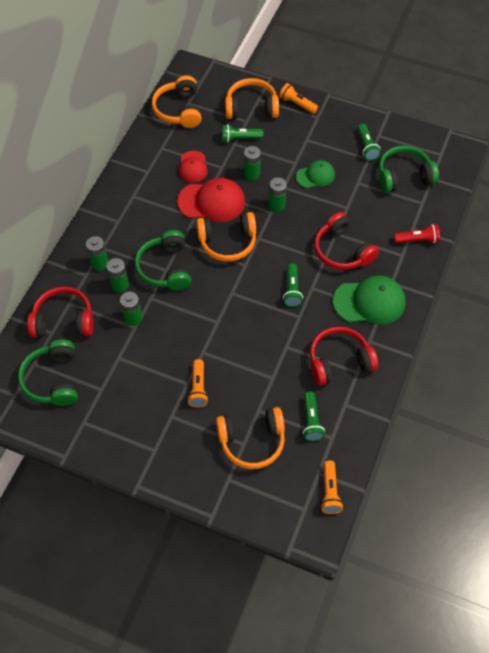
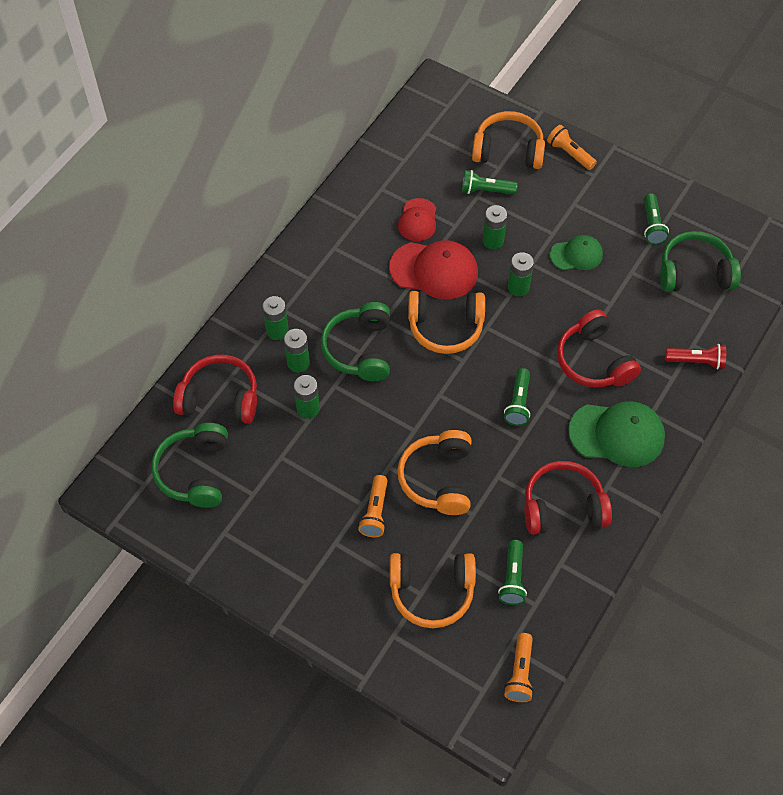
camera: 10 degrees right, 0 degrees up
(179, 110) = (412, 141): orange headphones -> orange headphones (438, 479)

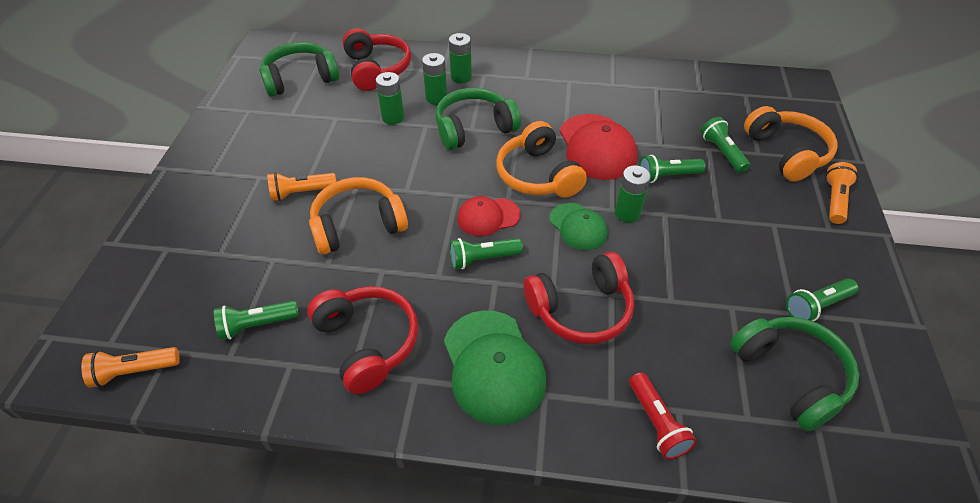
camera: 65 degrees right, 10 degrees down
(417, 220) = (643, 119): red cap -> red cap (488, 217)
(431, 592) = (223, 262): orange headphones -> none
(493, 241) = (667, 176): green battery -> green flashlight
(576, 255) = (710, 248): green cap -> green cap (578, 226)
(593, 361) = (581, 309): red headphones -> red headphones turned 150 degrees counterclockwise

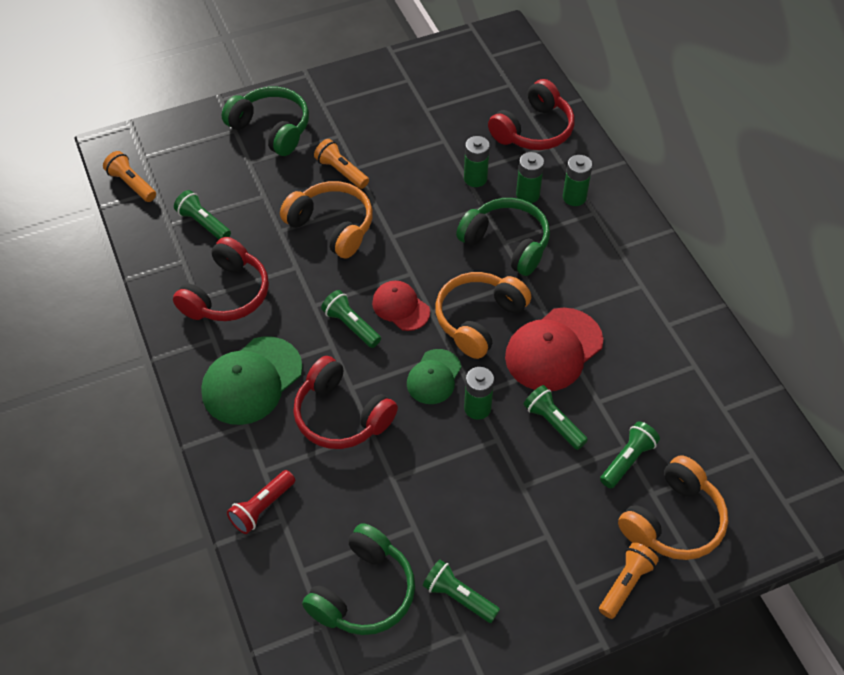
camera: 60 degrees right, 5 degrees up
(300, 79) = (476, 86): green headphones -> green headphones (271, 129)
(834, 200) = (625, 584): orange flashlight -> orange flashlight turned 45 degrees counterclockwise

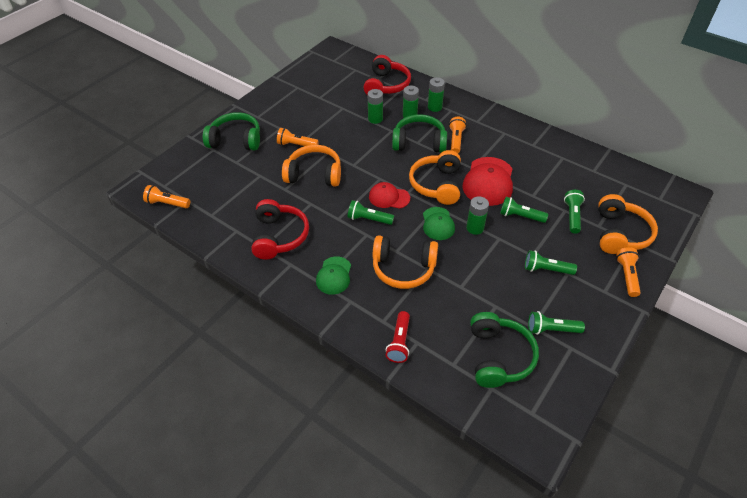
camera: 30 degrees left, 5 degrees down
(203, 223) = (233, 205): green flashlight -> green flashlight (546, 269)
(251, 381) = (334, 275): green cap -> green cap, size x0.60
(341, 416) = (403, 268): red headphones -> orange headphones
(561, 264) = (456, 140): none -> orange flashlight

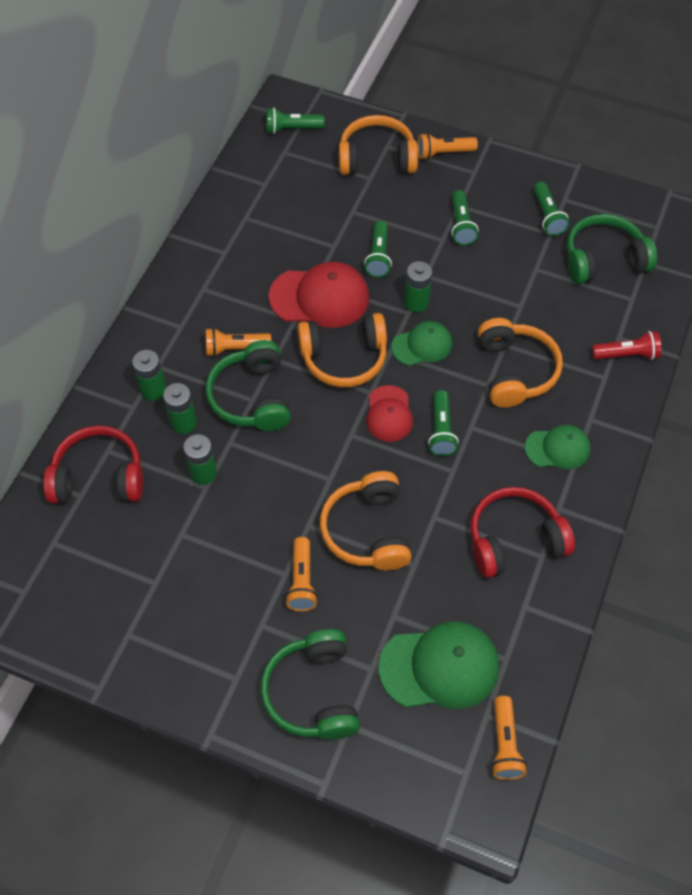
camera: 105 degrees left, 10 degrees up
(222, 187) = (440, 667): none -> green cap
(572, 216) = (361, 204): green flashlight -> green flashlight (292, 129)

